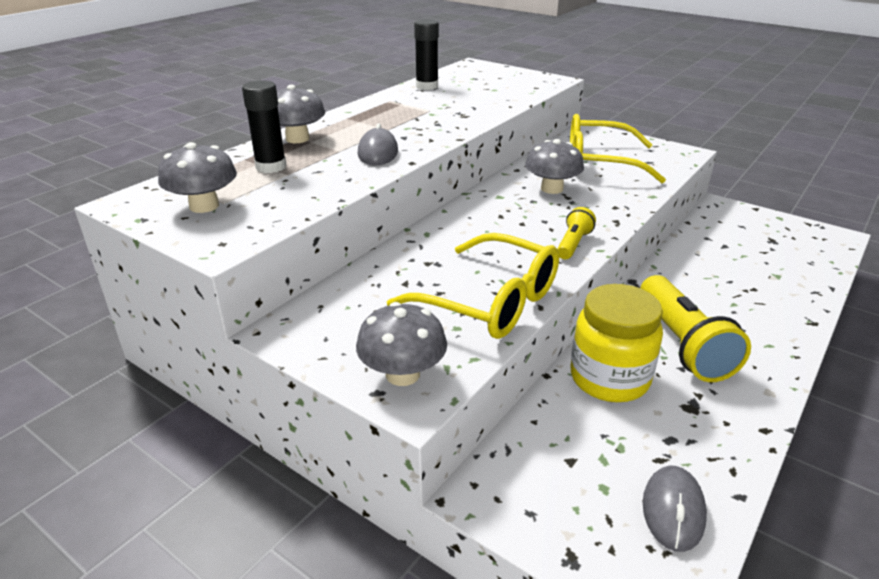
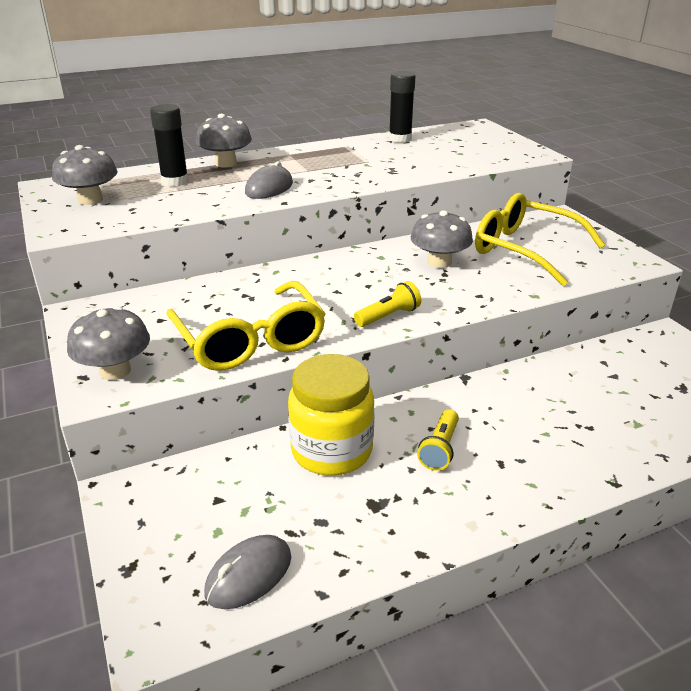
camera: 30 degrees right, 0 degrees up
(682, 344) = (440, 449): yellow flashlight -> yellow flashlight, size x0.50

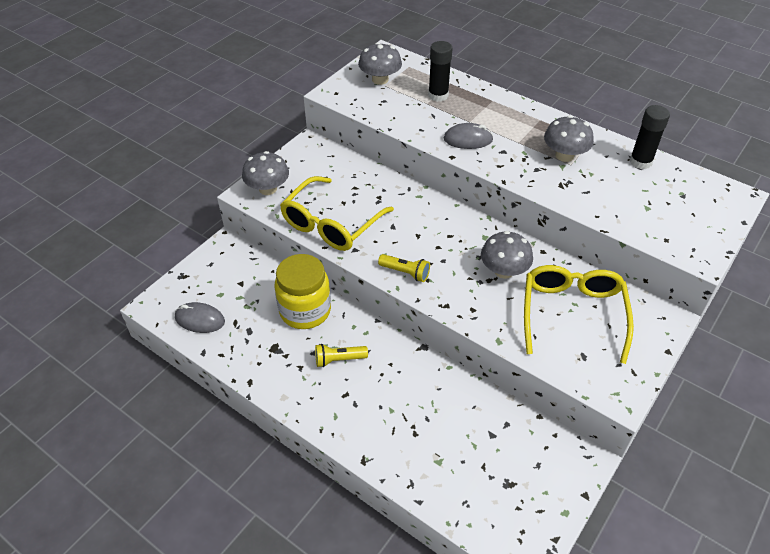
camera: 60 degrees right, 15 degrees up
(226, 163) = (490, 100): grey mushroom -> grey mushroom (564, 155)

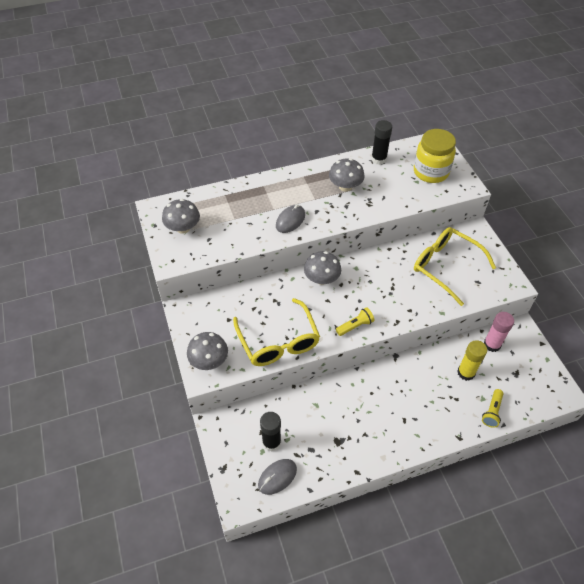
camera: 55 degrees left, 5 degrees up
(305, 311) = (318, 405): yellow jar -> yellow jar (431, 172)
(339, 360) = (374, 408): yellow flashlight -> yellow flashlight (492, 411)
(438, 95) = (232, 208): black glue stick -> black glue stick (271, 442)
(461, 426) = (466, 372): none -> yellow glue stick
(504, 271) = (391, 276): grey mushroom -> grey mushroom (322, 279)
(528, 436) = (492, 344): none -> pink glue stick

